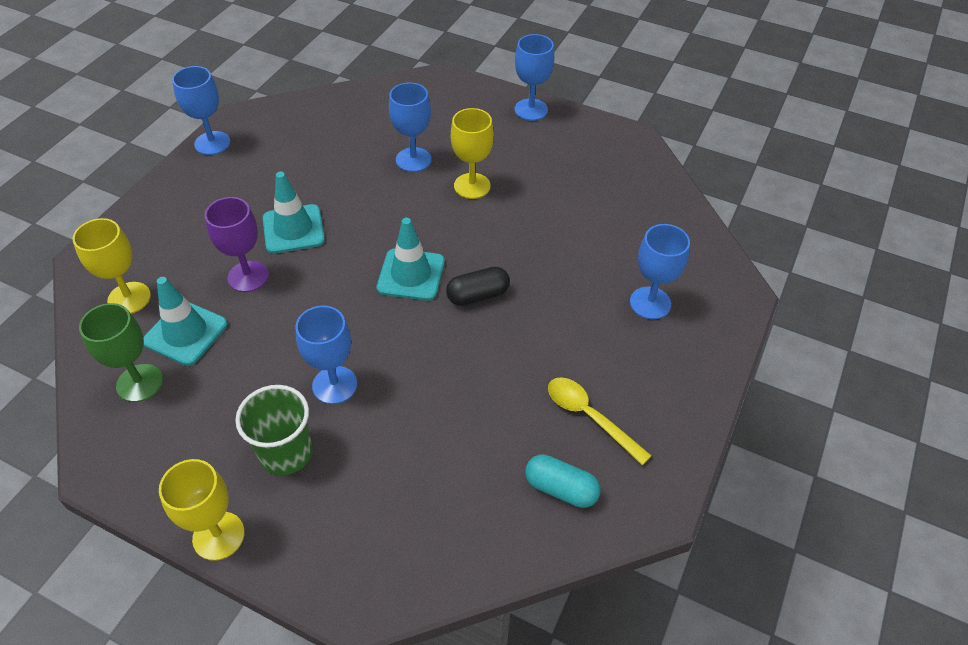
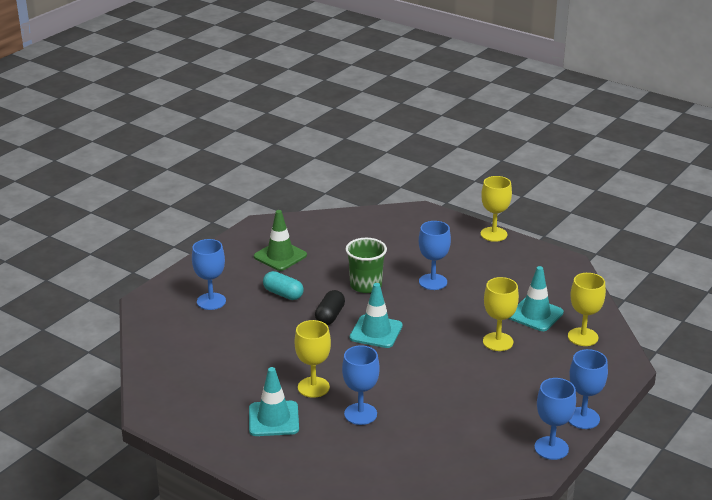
camera: 170 degrees left, 20 degrees down
(139, 383) = (558, 293): green goblet -> none
(248, 276) = (498, 342): purple goblet -> yellow goblet
(286, 453) = (461, 258): green cup -> green cup (366, 285)
(293, 229) = (466, 369): turquoise traffic cone -> turquoise traffic cone (273, 419)
(478, 295) = (330, 316): black capsule -> black capsule turned 60 degrees counterclockwise
(531, 110) = (233, 451): blue goblet -> blue goblet (583, 418)
(561, 489) = (309, 233): turquoise capsule -> turquoise capsule (283, 294)
(589, 417) = (280, 256): yellow spoon -> green traffic cone

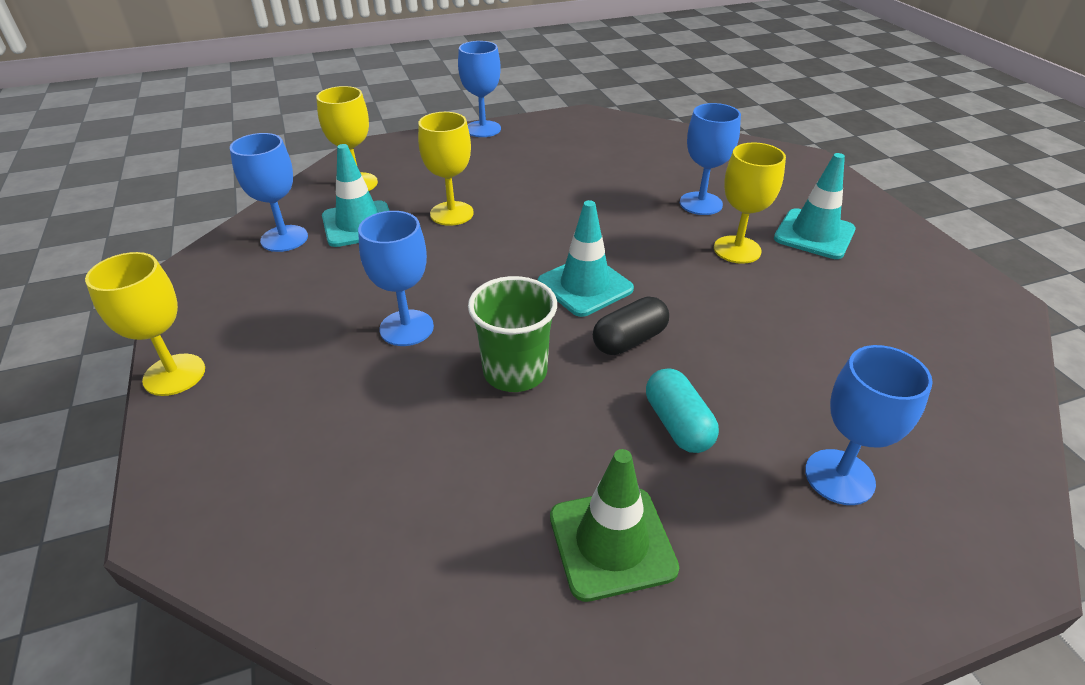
camera: 145 degrees left, 10 degrees up
(551, 448) = (544, 122): blue goblet -> blue goblet (284, 238)

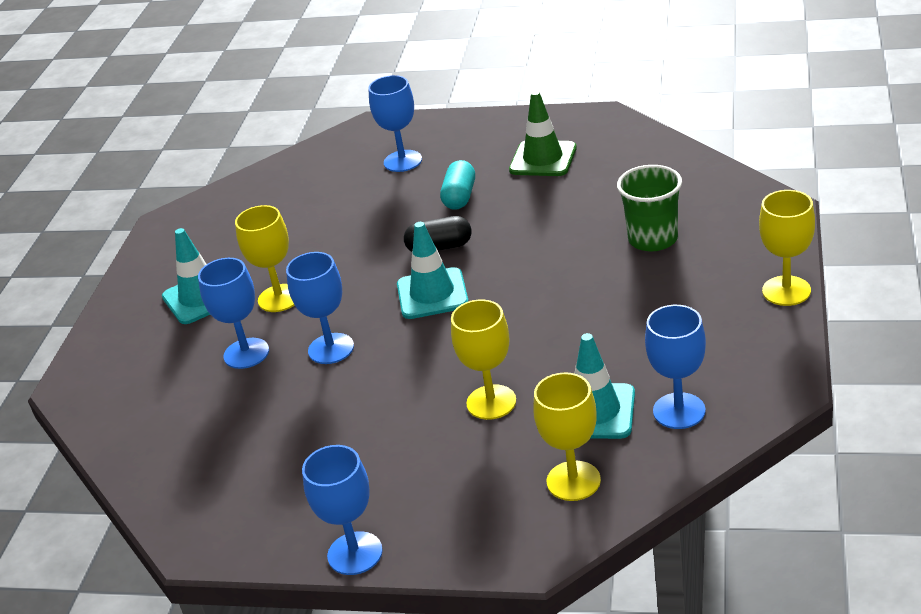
camera: 145 degrees left, 5 degrees down
(406, 328) = (595, 290): blue goblet -> blue goblet (331, 349)
(515, 372) = (534, 243): green cup -> green cup (653, 239)

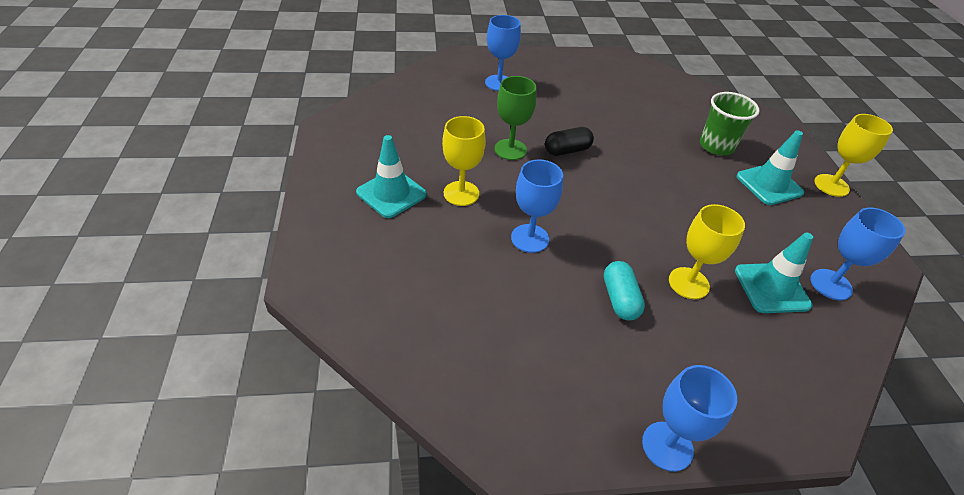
camera: 25 degrees left, 10 degrees up
(246, 353) = (458, 245): blue goblet -> none
(367, 247) = (510, 149): none -> green goblet
(432, 294) = (584, 189): turquoise traffic cone -> turquoise traffic cone (769, 184)
(460, 197) = (558, 111): turquoise capsule -> turquoise capsule (620, 299)
(543, 159) = (601, 85): green traffic cone -> none
(573, 481) = (798, 353): yellow goblet -> none

